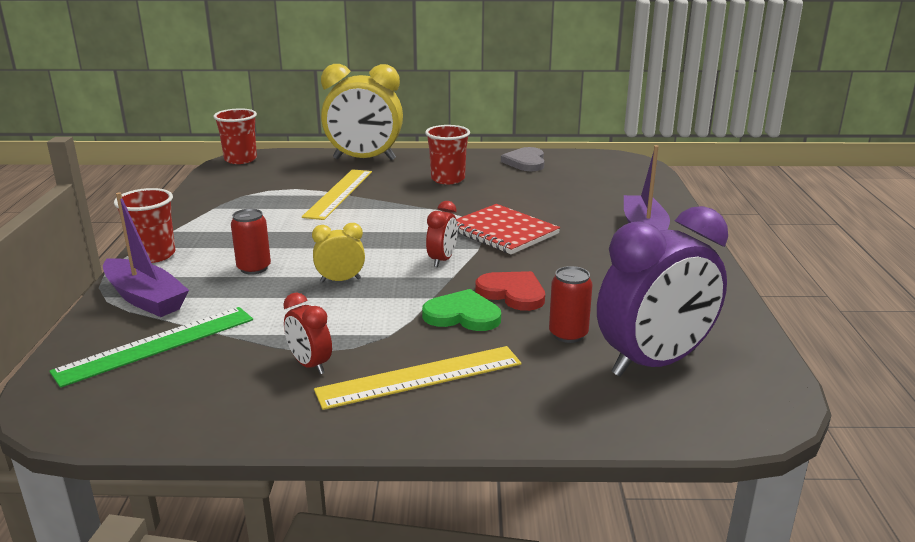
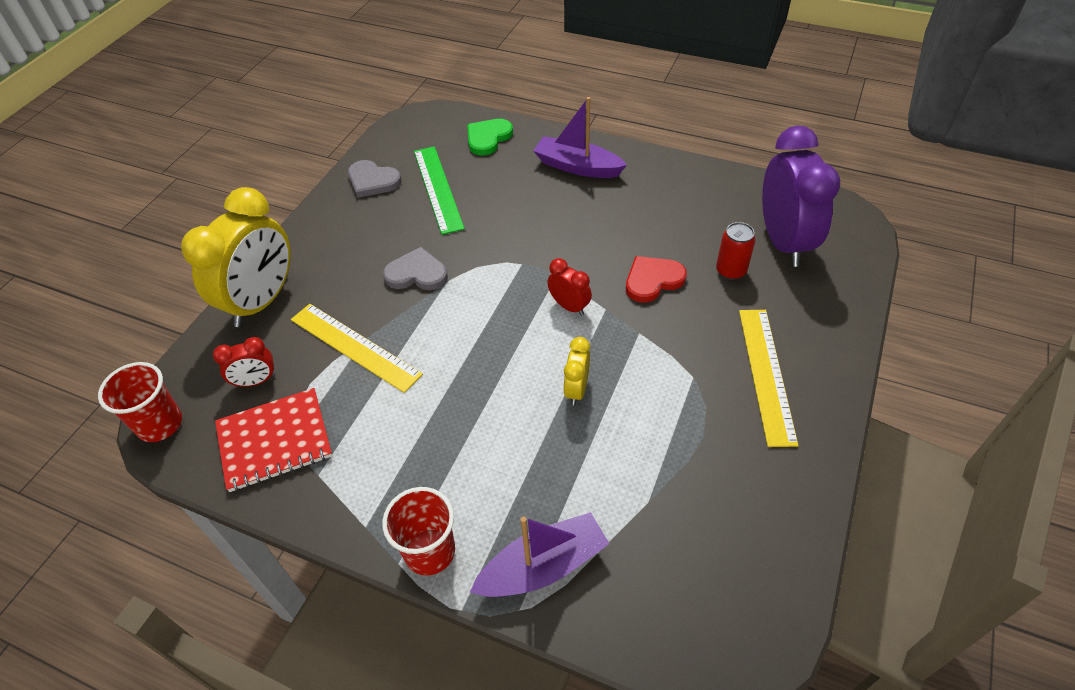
camera: 65 degrees left, 25 degrees up
(157, 345) = (651, 561): green ruler -> green ruler (438, 188)
(254, 268) = (514, 456): red can -> none
(310, 365) = (726, 442): red clock -> red clock (256, 381)
(432, 197) = (416, 273): none -> grey heart
(448, 179) = (377, 249): red cup -> none
(462, 315) = (678, 322): green heart -> green heart (488, 138)
(503, 231) = (531, 249): red notebook -> red notebook (275, 441)

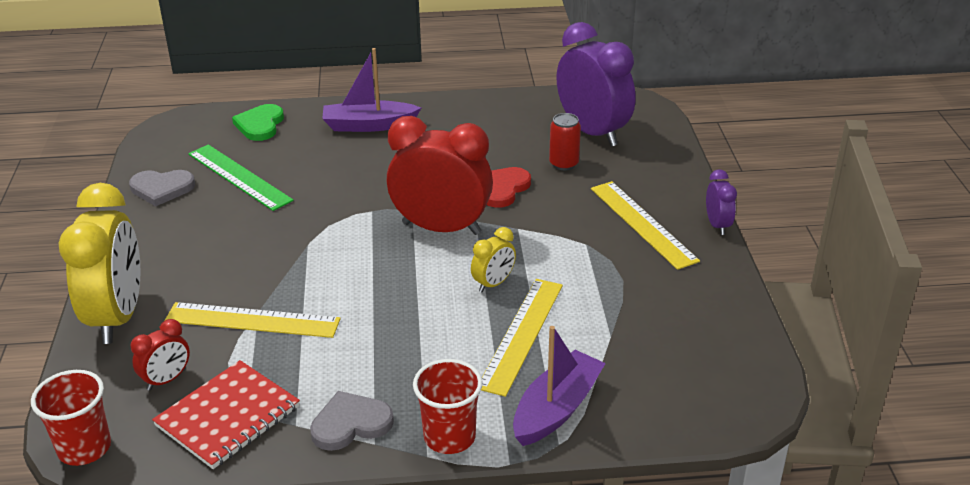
camera: 30 degrees left, 15 degrees down
(416, 273) = (271, 247): grey heart -> grey heart (350, 424)
(565, 461) = (522, 334): none -> yellow ruler
(569, 306) = (441, 228): red clock -> red clock, size x2.17
(576, 389) = (493, 283): yellow clock -> yellow clock turned 120 degrees counterclockwise
(846, 407) = (717, 225): none -> purple clock

